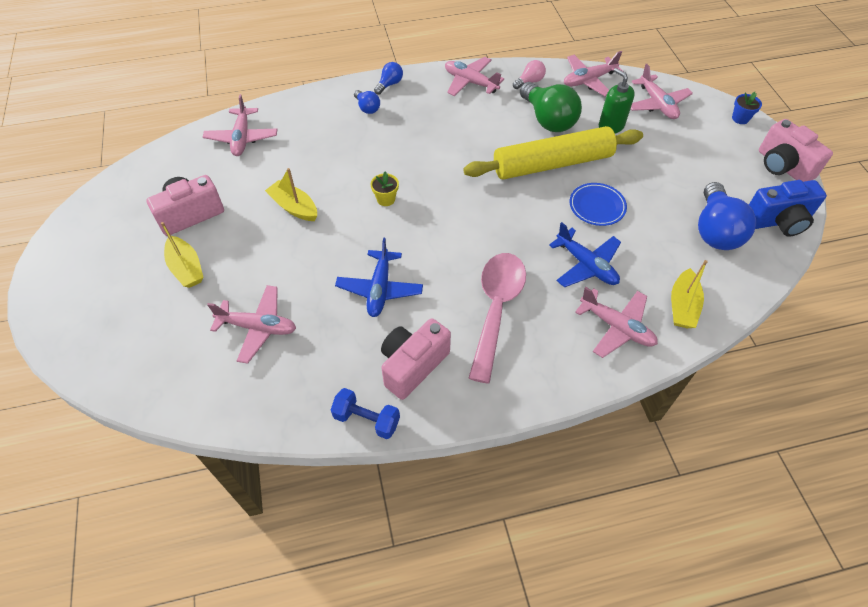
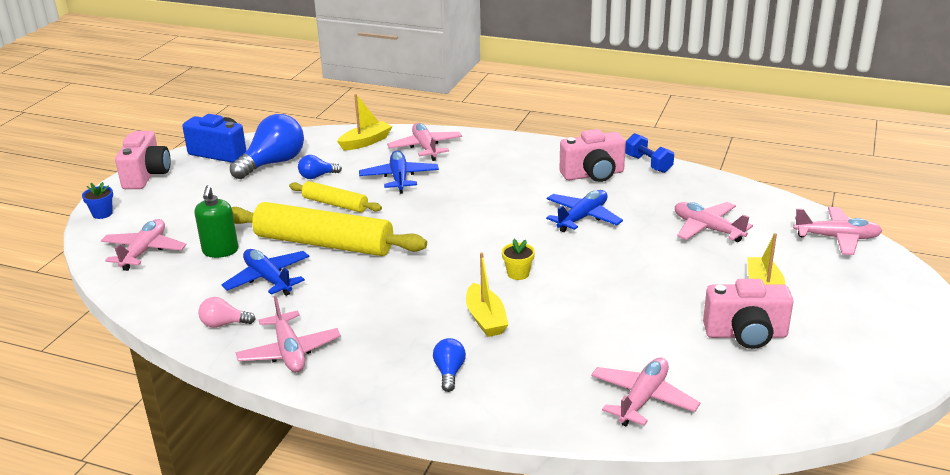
camera: 145 degrees left, 25 degrees down
(294, 207) = (621, 300): yellow boat -> yellow boat (486, 319)
(389, 84) = (389, 392): blue light bulb -> blue light bulb (317, 176)
(496, 309) = (499, 180): pink spoon -> none
(548, 120) = (268, 279): green light bulb -> blue plane
(588, 80) = (163, 299): pink plane -> pink plane (837, 238)
(597, 206) = (335, 204): blue plate -> yellow rolling pin

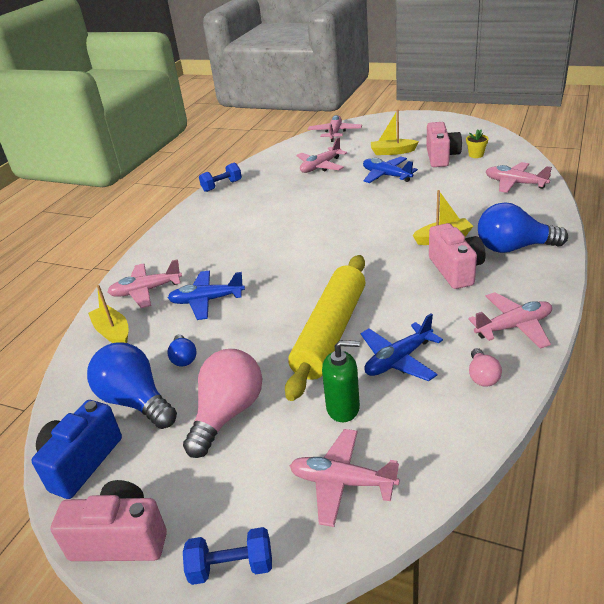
camera: 85 degrees left, 5 degrees up
(102, 214) = (231, 567): blue flower pot -> blue dumbbell
(240, 201) = (227, 413): none -> pink light bulb
(335, 204) = (251, 336): yellow rolling pin -> none
(449, 372) = (513, 248): blue light bulb -> blue light bulb, size x2.02
(518, 274) = (380, 229): yellow flower pot -> yellow flower pot (476, 155)
(582, 218) = (299, 208): blue plane -> blue plane (386, 176)
(593, 175) = (232, 206): pink camera -> pink camera (455, 270)

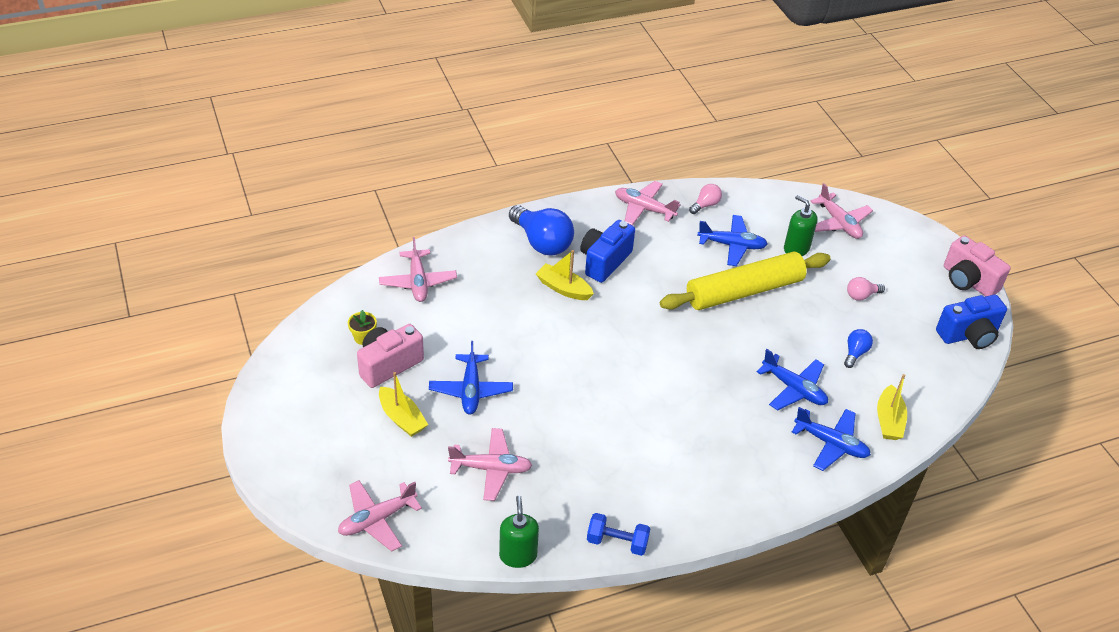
camera: 140 degrees left, 10 degrees up
(136, 401) = (910, 348): blue light bulb -> none
(146, 291) = (831, 444): pink plane -> blue plane
(227, 413) = (861, 295): pink light bulb -> pink light bulb, size x0.49
(231, 567) = (922, 234): blue dumbbell -> none
(260, 159) = (518, 555): none -> green soap dispenser
(455, 270) = (604, 261): pink camera -> blue camera

